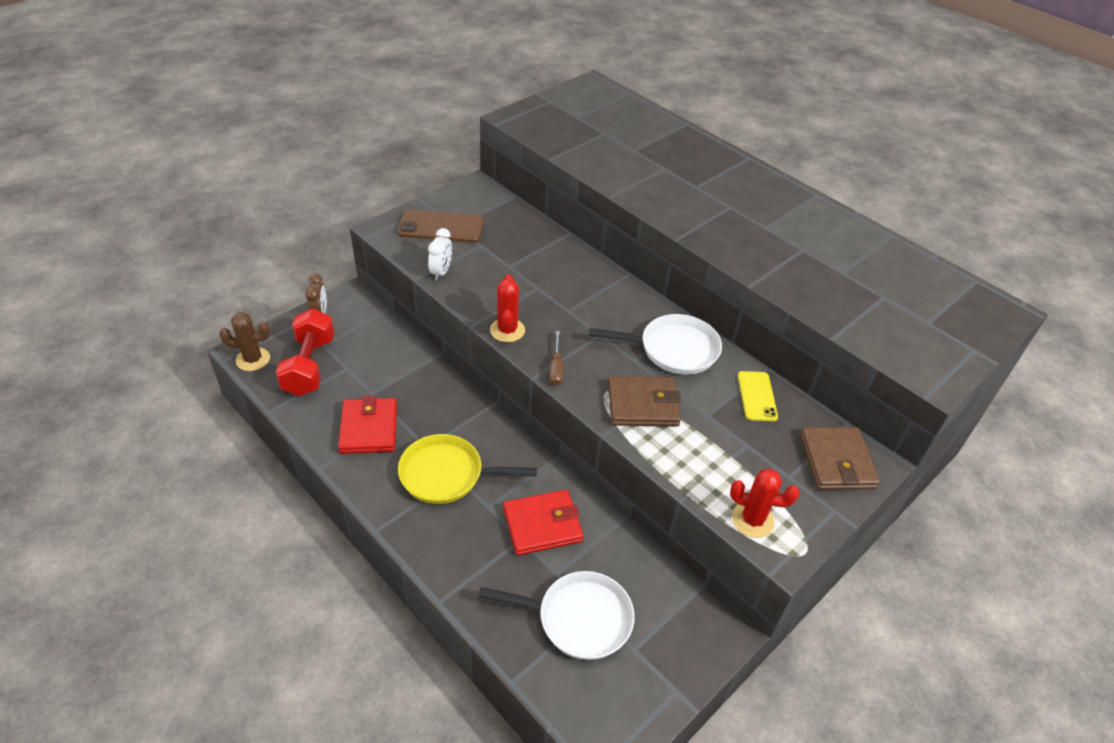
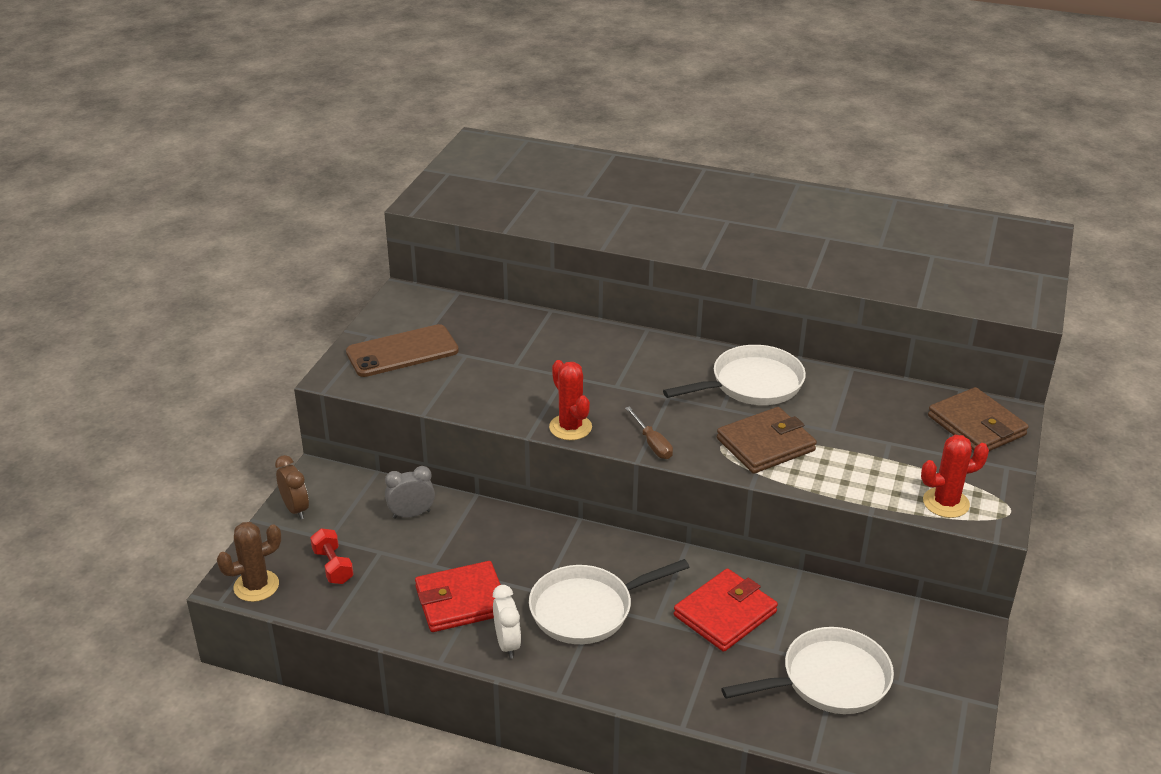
camera: 25 degrees left, 10 degrees down
(309, 366) = (333, 566): red dumbbell -> red dumbbell, size x0.53
(369, 428) = (461, 601): red wallet -> red wallet turned 75 degrees counterclockwise
(388, 349) = (411, 514): none -> grey clock
(441, 272) = (446, 397): white clock -> white clock (507, 644)
(447, 474) = (587, 609): yellow pan -> white pan
(757, 396) = (863, 397): yellow phone -> none

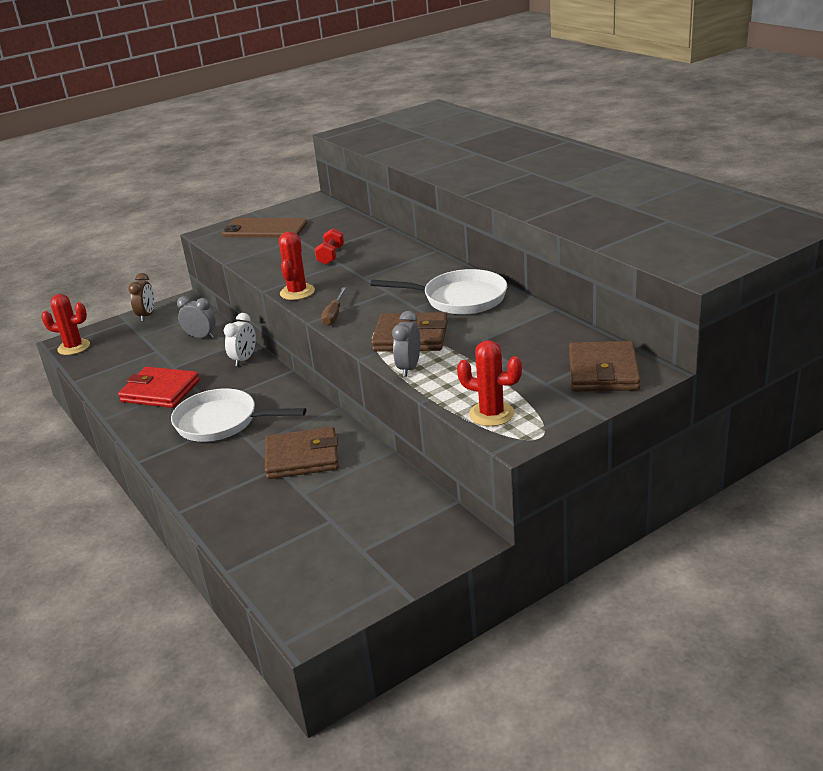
camera: 40 degrees right, 5 degrees down
(256, 586) = (74, 347): brown cactus -> red cactus
(333, 566) = (123, 350): red dumbbell -> red dumbbell (331, 256)
(507, 644) = (150, 423): white clock -> white clock (244, 359)
(725, 614) = (302, 457): red wallet -> brown wallet
(812, 481) = (409, 368): none -> grey clock
(828, 680) = (312, 526): white pan -> none

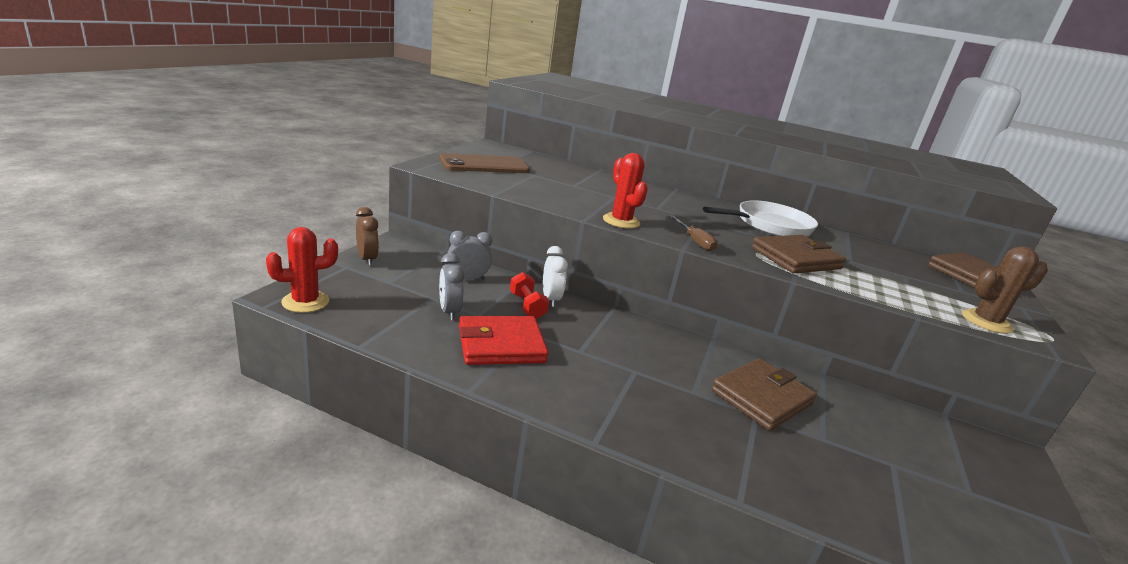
camera: 40 degrees left, 5 degrees down
(222, 422) = (625, 372): white pan -> none
(331, 256) = (594, 190): red dumbbell -> red dumbbell (527, 306)
(409, 368) = (849, 287): grey clock -> grey clock (449, 311)
(491, 414) = (986, 322): red cactus -> brown cactus

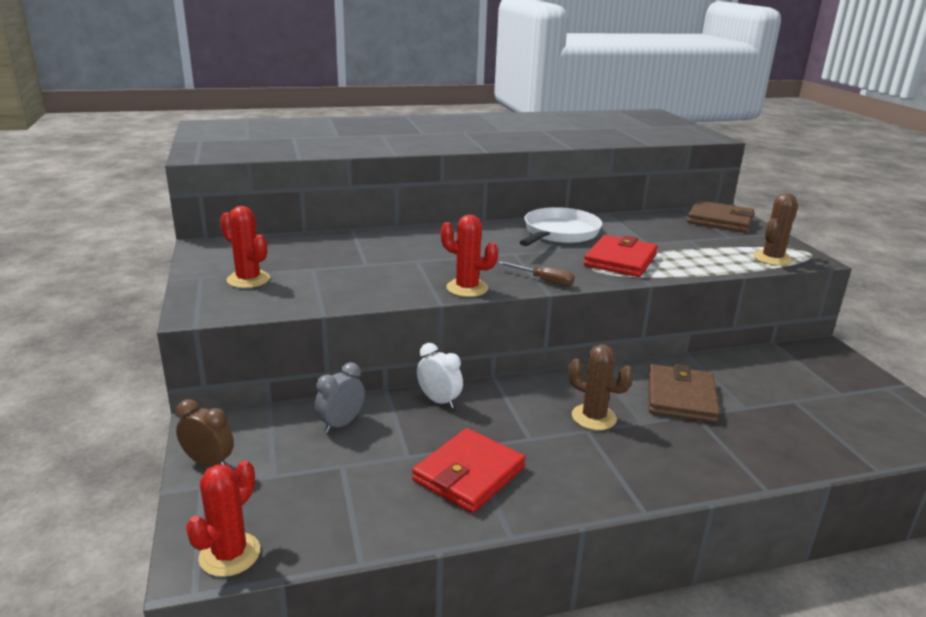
camera: 35 degrees left, 0 degrees up
(449, 311) = (379, 470): grey clock -> none
(484, 165) = (248, 280): brown phone -> red cactus
(527, 306) = (431, 420): red dumbbell -> none
(655, 367) = (594, 417): none -> brown cactus
(796, 258) = (620, 260): brown wallet -> red wallet

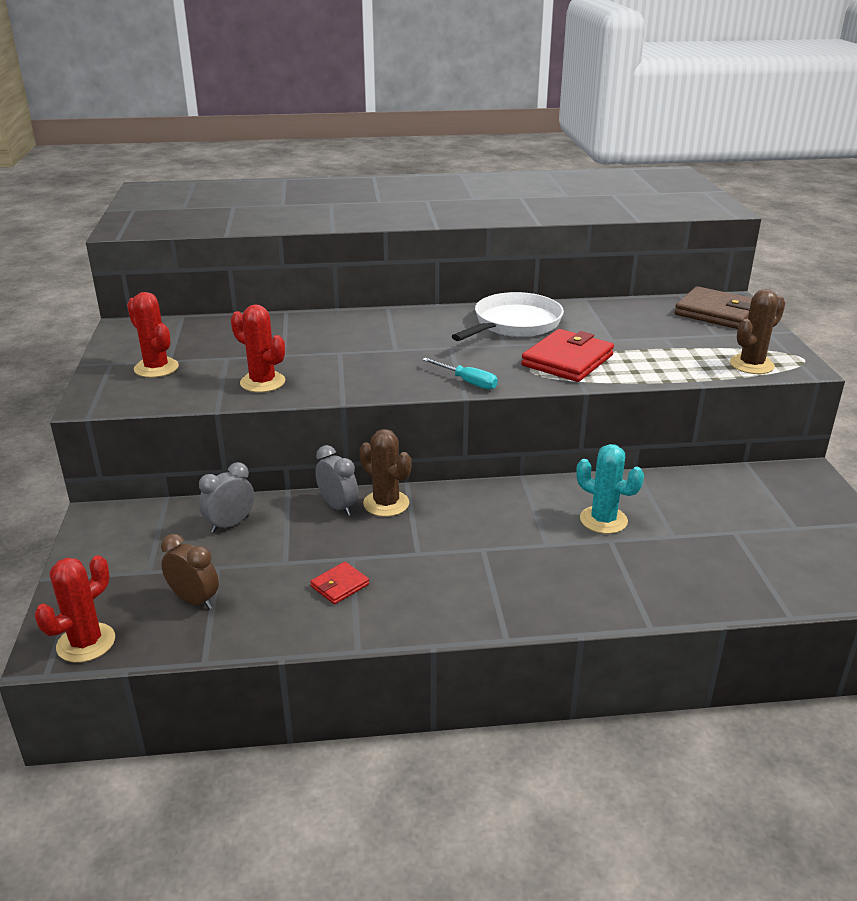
camera: 10 degrees right, 5 degrees up
(209, 463) = (91, 554): brown clock -> brown clock (194, 600)
(439, 401) = (338, 506): white clock -> grey clock
(467, 288) = (379, 387): red cactus -> red cactus (262, 382)
(469, 474) = (340, 585): red wallet -> red wallet, size x0.49
(544, 281) = (467, 382): brown screwdriver -> turquoise screwdriver
(594, 417) = (496, 535): brown cactus -> brown cactus (386, 503)
(680, 397) = (603, 520): brown wallet -> turquoise cactus

